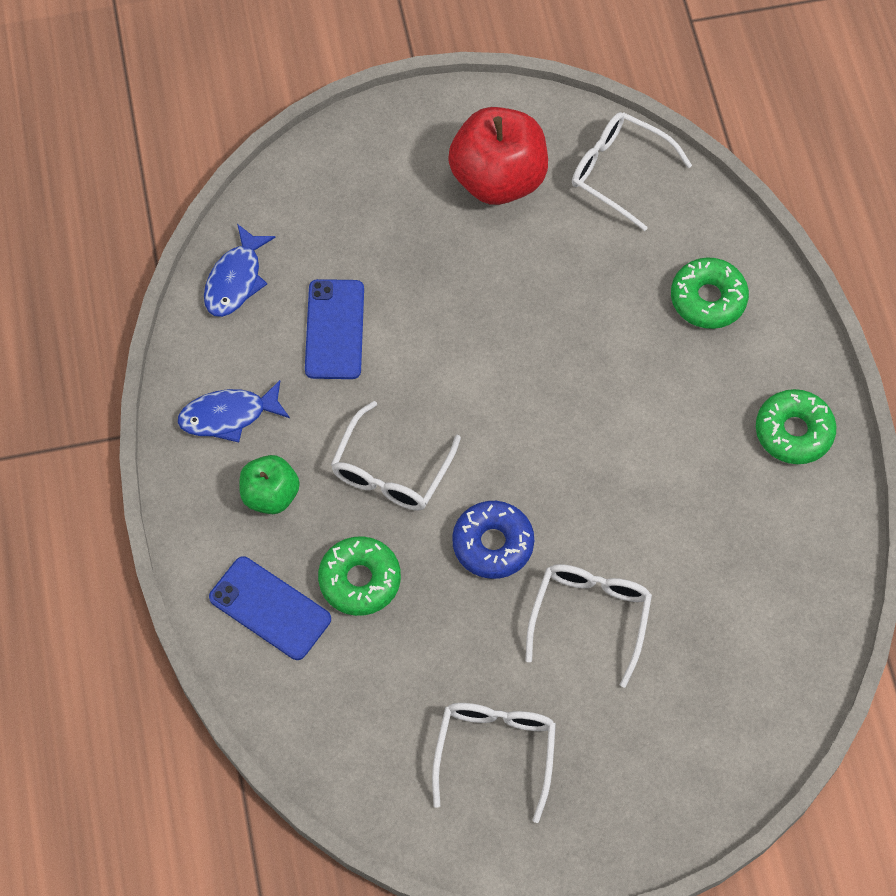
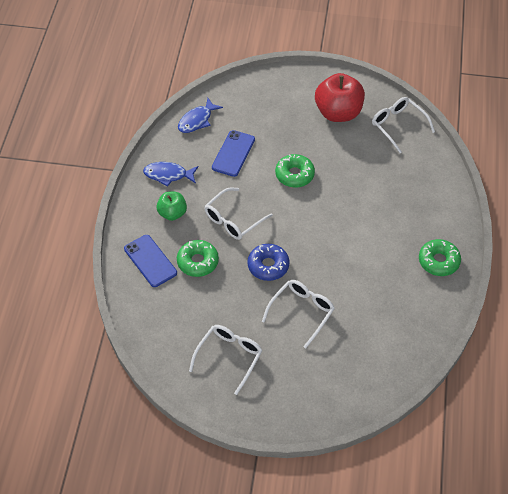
camera: 20 degrees right, 10 degrees down
(708, 299) = (419, 191): green donut -> green donut (294, 175)

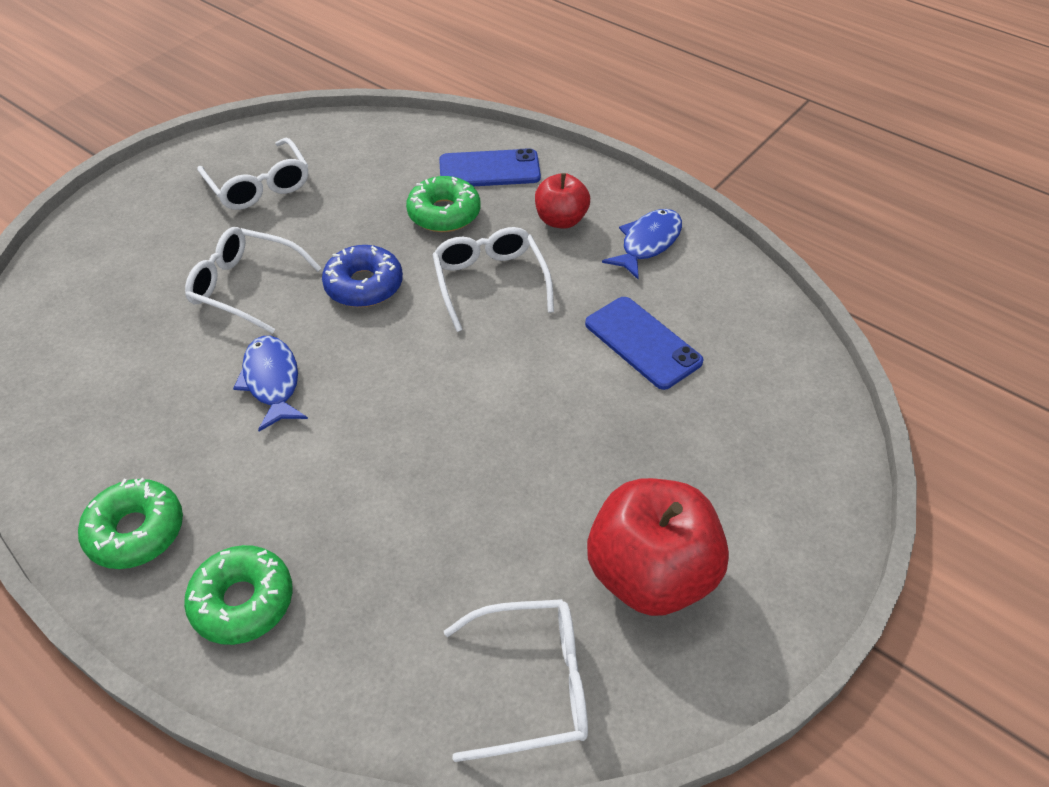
camera: 120 degrees right, 5 degrees down
(172, 213) = (561, 220): green apple -> red apple
(197, 120) = (761, 326): blue fish -> blue fish (272, 381)
(294, 175) = (527, 408): green donut -> green donut (242, 601)
(302, 312) = (245, 287): white glasses -> white glasses turned 135 degrees clockwise

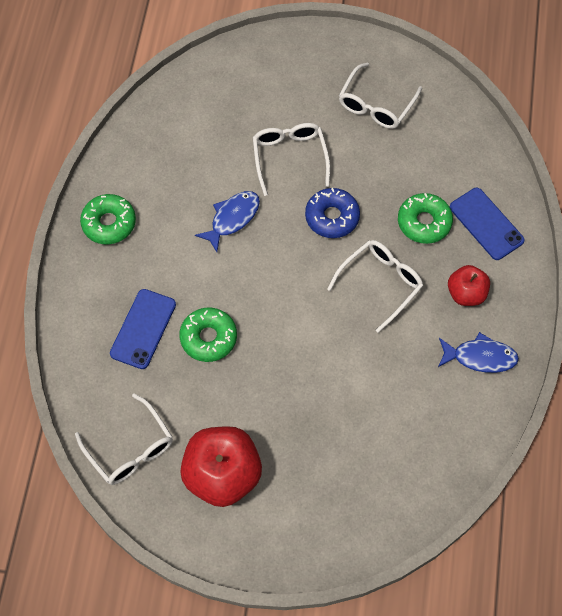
camera: 60 degrees right, 15 degrees up
(242, 601) = (100, 296): green donut -> green donut (208, 338)
(642, 342) = (386, 395): blue phone -> blue phone (143, 329)

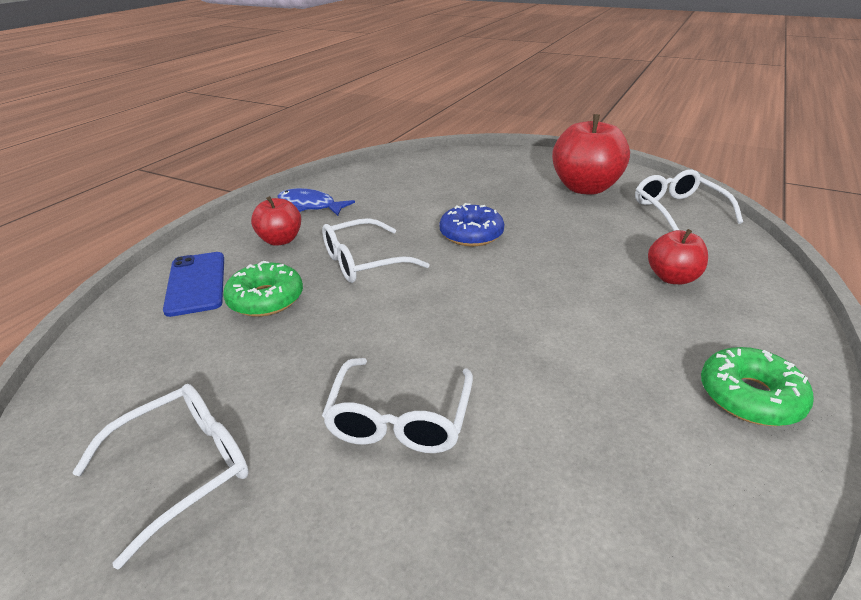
camera: 160 degrees left, 30 degrees down
(143, 329) = (672, 278): blue phone -> red apple
(208, 338) = (587, 258): green donut -> none
(232, 218) = (529, 357): blue fish -> none
(332, 217) = (380, 328): blue donut -> blue donut (471, 234)

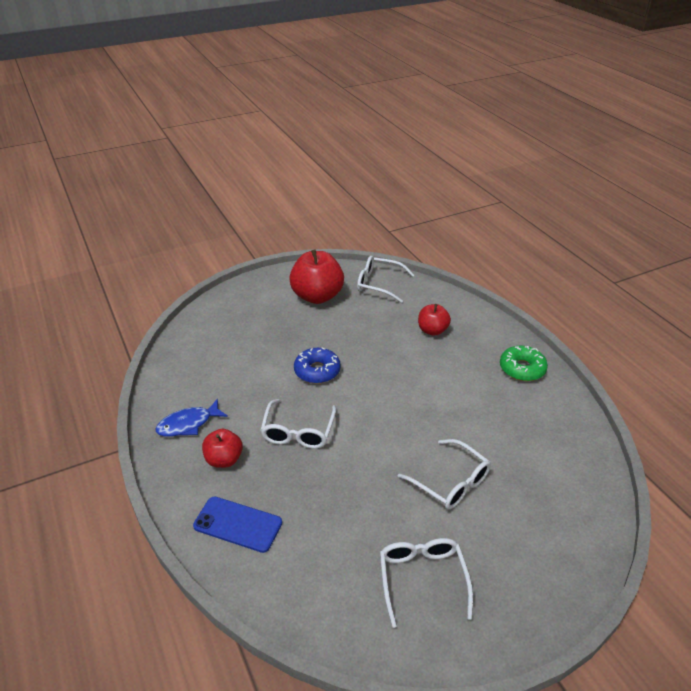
camera: 55 degrees left, 5 degrees up
(266, 299) = (295, 494): green donut -> none

